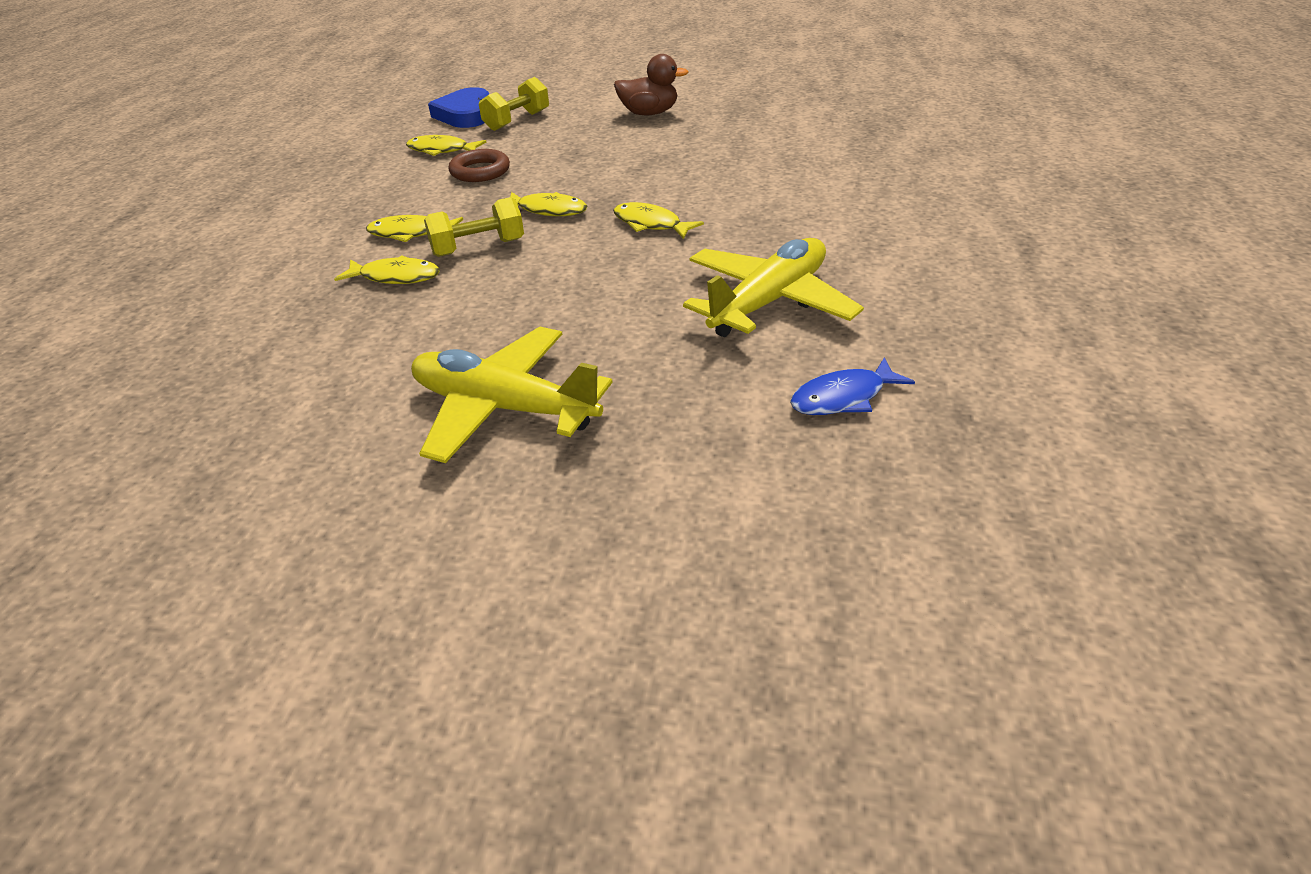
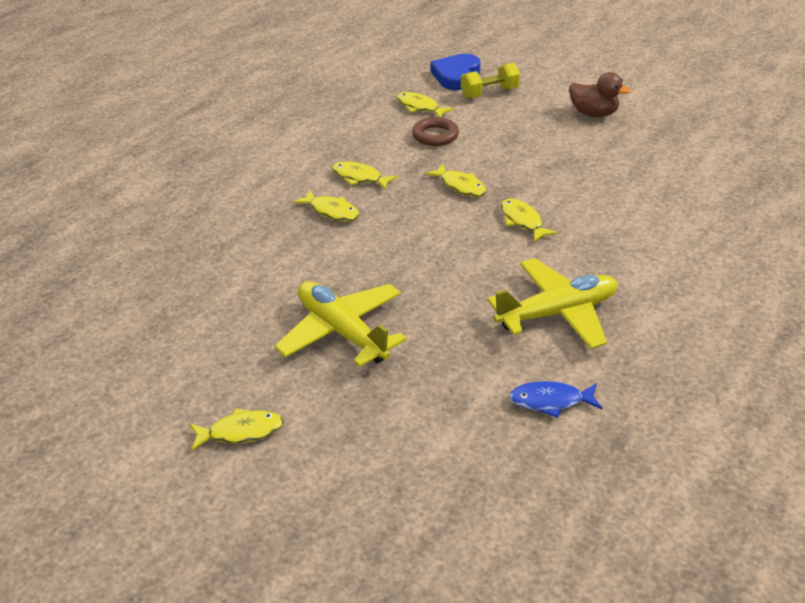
camera: 25 degrees right, 0 degrees up
(432, 597) = (241, 432): none -> yellow fish
(478, 247) = (395, 204): yellow dumbbell -> none

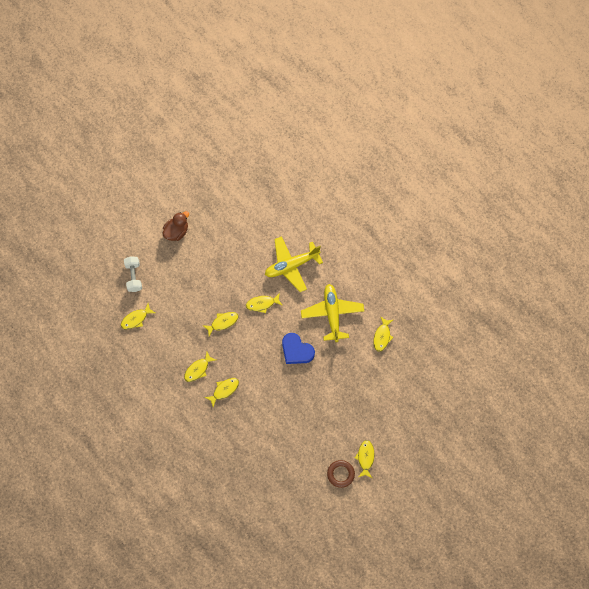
camera: 75 degrees left, 30 degrees up
(342, 332) = (317, 406): yellow plane -> yellow plane (291, 266)
(435, 135) = (169, 320): brown ring -> brown ring (340, 474)
(456, 76) = (106, 288): blue heart -> blue heart (296, 350)
(489, 93) = (134, 277): yellow dumbbell -> white dumbbell
(550, 401) = (382, 336): blue fish -> yellow fish

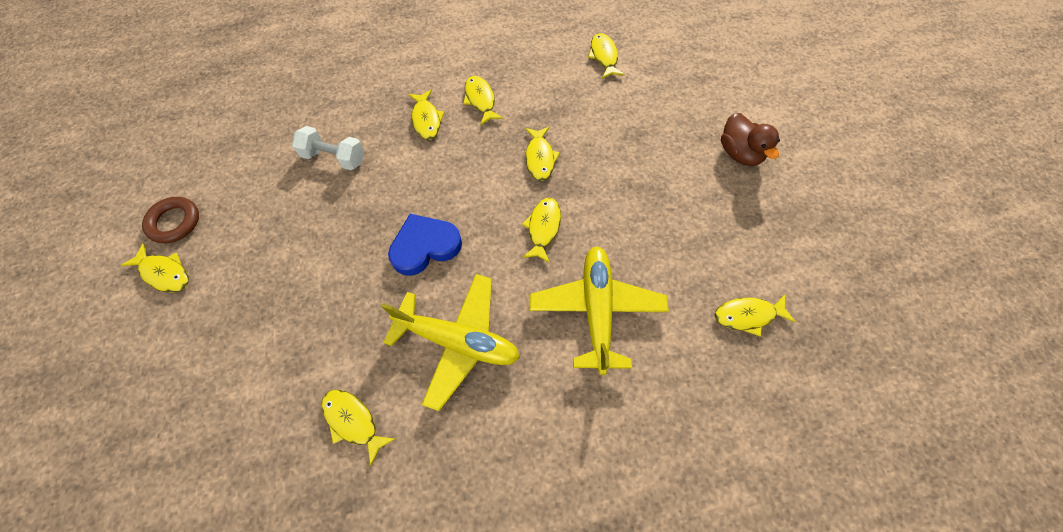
camera: 115 degrees right, 5 degrees down
(134, 277) = (676, 75): white dumbbell -> white dumbbell (334, 158)
(265, 207) = (747, 315): none -> yellow fish

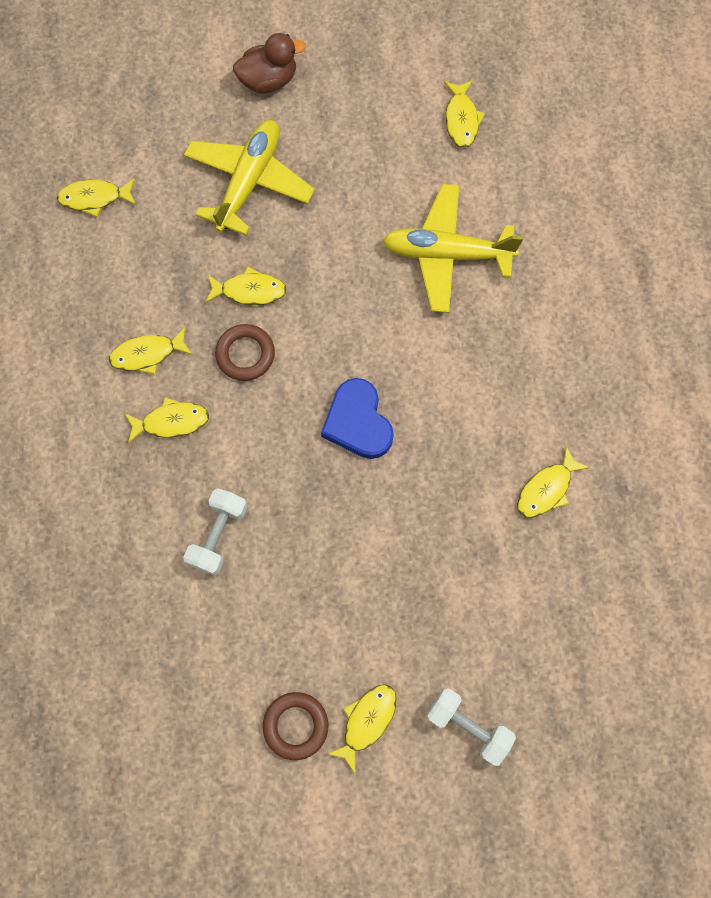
camera: 85 degrees left, 10 degrees up
(139, 356) = (468, 726): none -> white dumbbell
(458, 341) = (471, 389): yellow plane -> yellow plane (249, 182)
(484, 161) = (245, 354): none -> brown ring
(543, 228) = (346, 296): yellow fish -> none

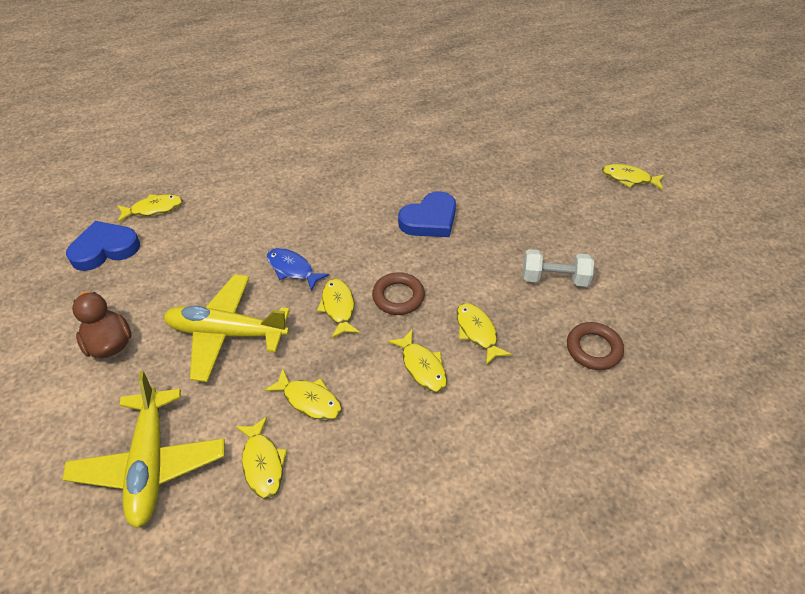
camera: 105 degrees left, 25 degrees down
(296, 725) = (655, 209): brown ring -> brown ring (593, 349)
(320, 254) = (292, 269): none -> blue fish
(406, 72) = (105, 249): none -> blue heart
(447, 254) = (277, 198): yellow plane -> yellow plane (150, 463)
(468, 726) = (601, 138): white dumbbell -> none
(546, 489) = (438, 129): yellow fish -> yellow fish (309, 400)

